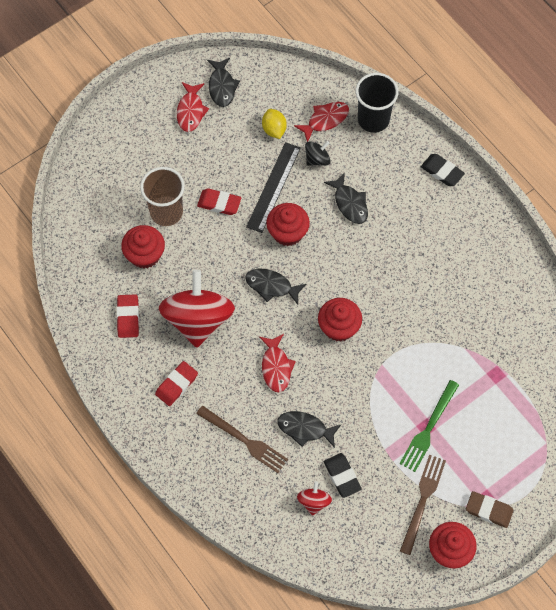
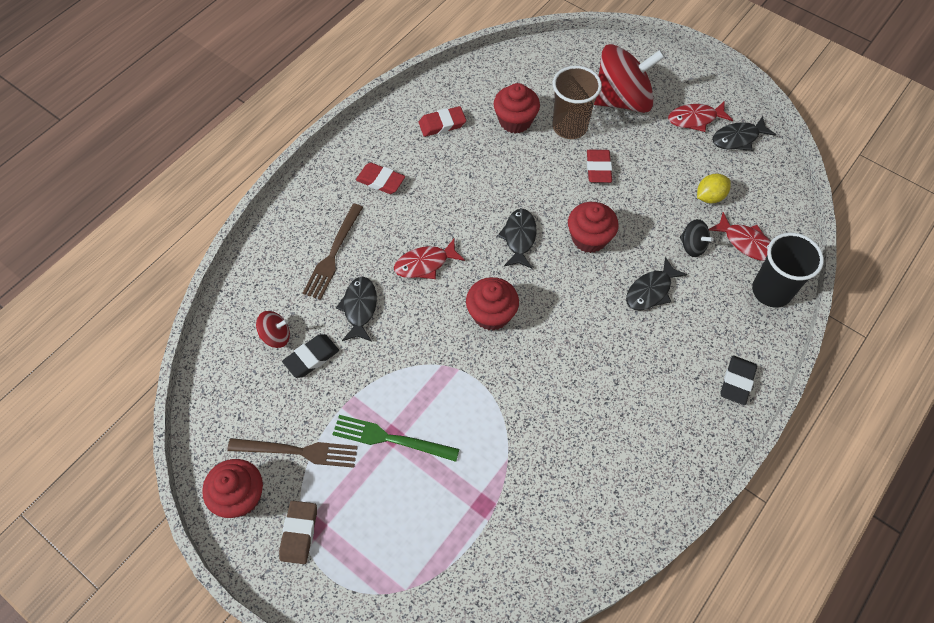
camera: 75 degrees right, 5 degrees down
(198, 319) = (458, 182): red spinning top -> red spinning top (622, 100)
(273, 187) = (639, 212): black ruler -> none

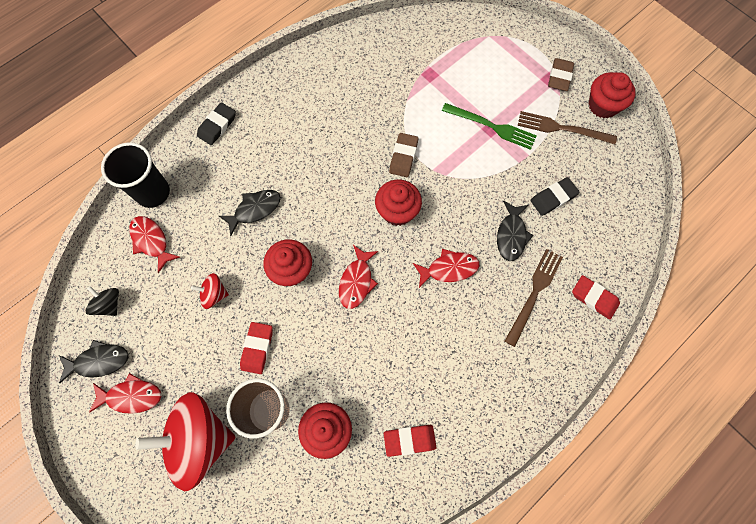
camera: 170 degrees left, 10 degrees up
(276, 336) = (584, 221): red spinning top -> red spinning top (214, 294)
(380, 181) = (484, 372): red eraser -> red eraser (594, 298)
(497, 379) = (403, 157): none -> brown eraser
(519, 238) = (357, 281): black fish -> red fish
(692, 246) = (201, 246): black spinning top -> black spinning top (109, 304)
(709, 197) = (161, 295): yellow lemon -> none

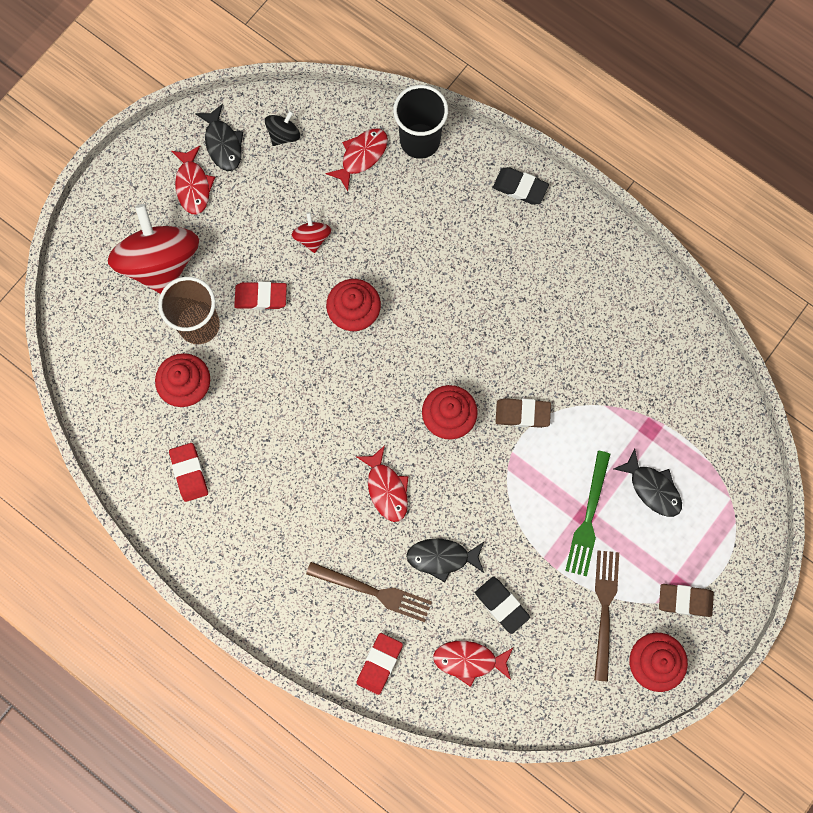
camera: 80 degrees right, 5 degrees up
(255, 210) = (419, 256): black fish -> black fish (652, 488)
(357, 281) = (353, 387): red fish -> red fish (469, 660)

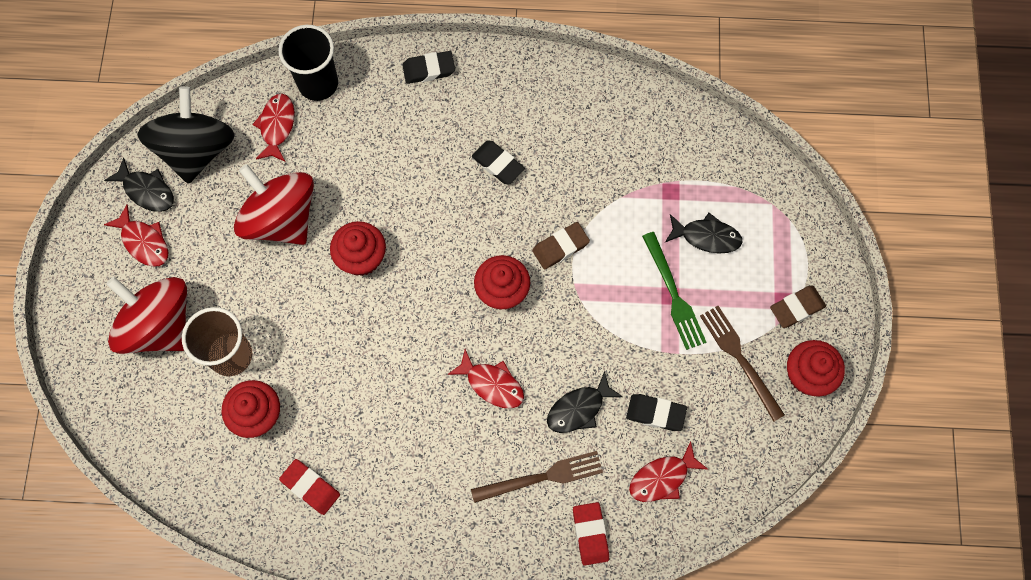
camera: 35 degrees left, 5 degrees down
(261, 297) = (270, 296): red eraser -> none
(284, 135) = (196, 150): black spinning top -> black spinning top, size x2.27
(312, 238) = (281, 219): red spinning top -> red spinning top, size x2.27
(520, 308) = (498, 164): none -> black eraser

